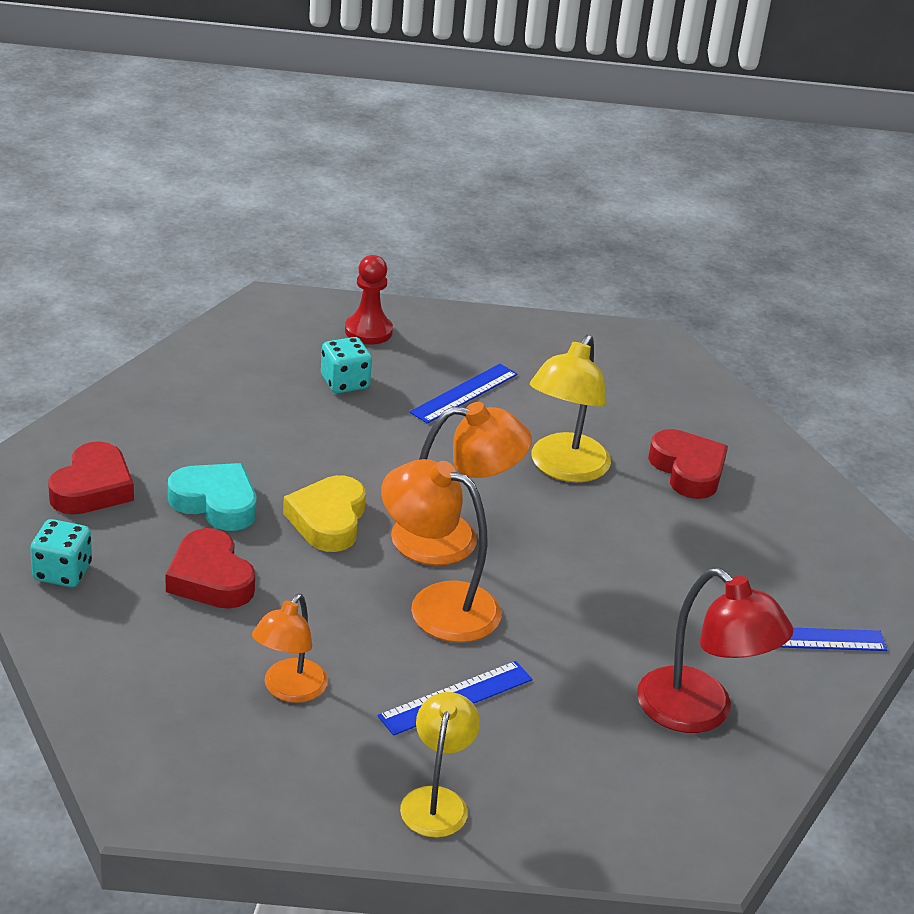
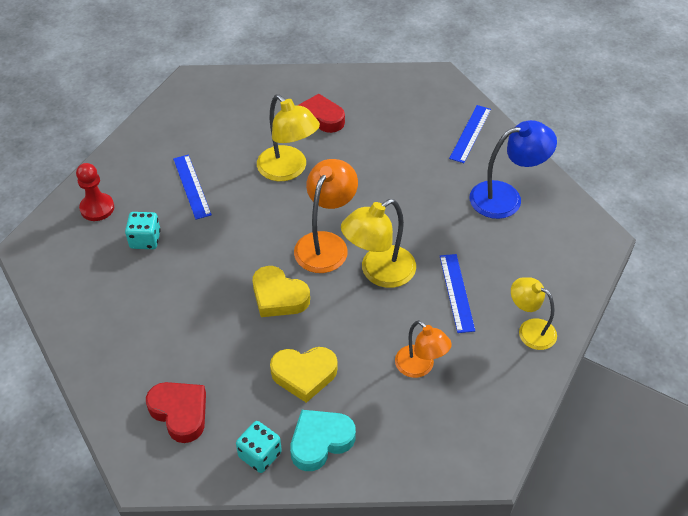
camera: 60 degrees left, 15 degrees up
(210, 578) = (304, 375): red heart -> yellow heart
(216, 503) = (232, 348): turquoise heart -> turquoise heart (320, 441)
(437, 605) = (379, 272): orange lamp -> yellow lamp
(699, 712) = (506, 197): red lamp -> blue lamp

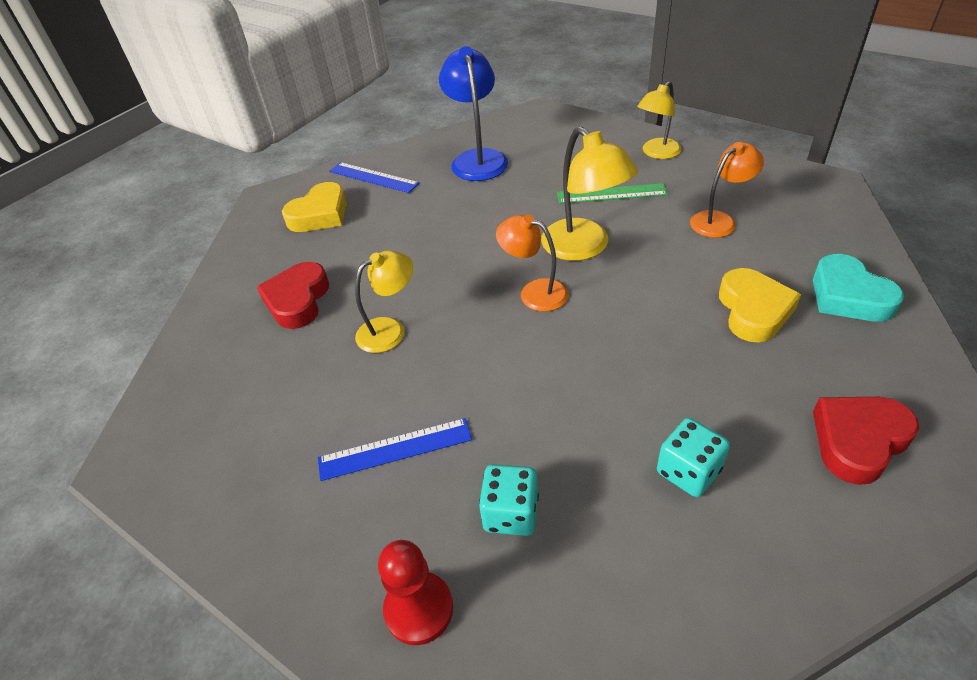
camera: 80 degrees left, 5 degrees down
(260, 455) = (891, 350): turquoise dice -> turquoise dice (688, 471)
(278, 296) = (628, 336): yellow heart -> yellow heart (320, 214)
(288, 170) = (390, 330): yellow lamp -> yellow lamp, size x0.66
(326, 243) = (534, 292): orange lamp -> orange lamp, size x0.66
(456, 292) = (611, 194): blue ruler -> green ruler

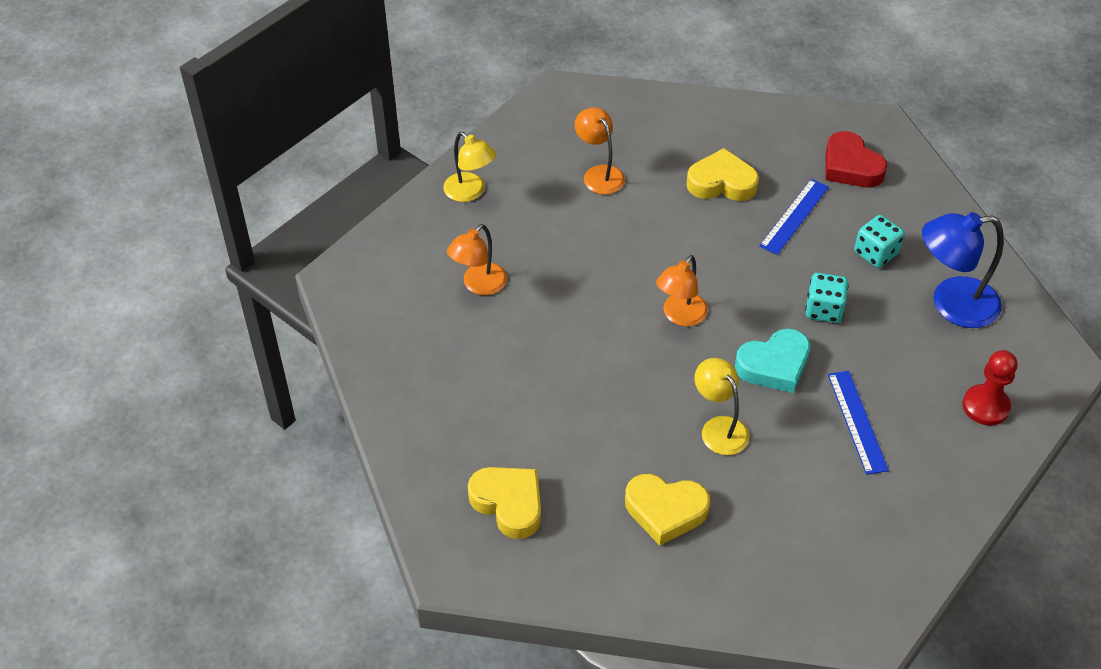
camera: 90 degrees left, 5 degrees up
(297, 300) = (665, 511): red heart -> yellow heart
(373, 177) = (440, 451): blue ruler -> blue ruler (794, 216)
(477, 159) = (431, 345): blue lamp -> blue lamp (951, 304)
(511, 513) = (912, 352): turquoise dice -> turquoise dice (824, 310)
(547, 171) = (479, 285): none -> orange lamp
(583, 248) = (621, 273): yellow lamp -> none
(611, 194) = (536, 239): green ruler -> none
(848, 296) = (712, 127): turquoise heart -> turquoise heart (774, 365)

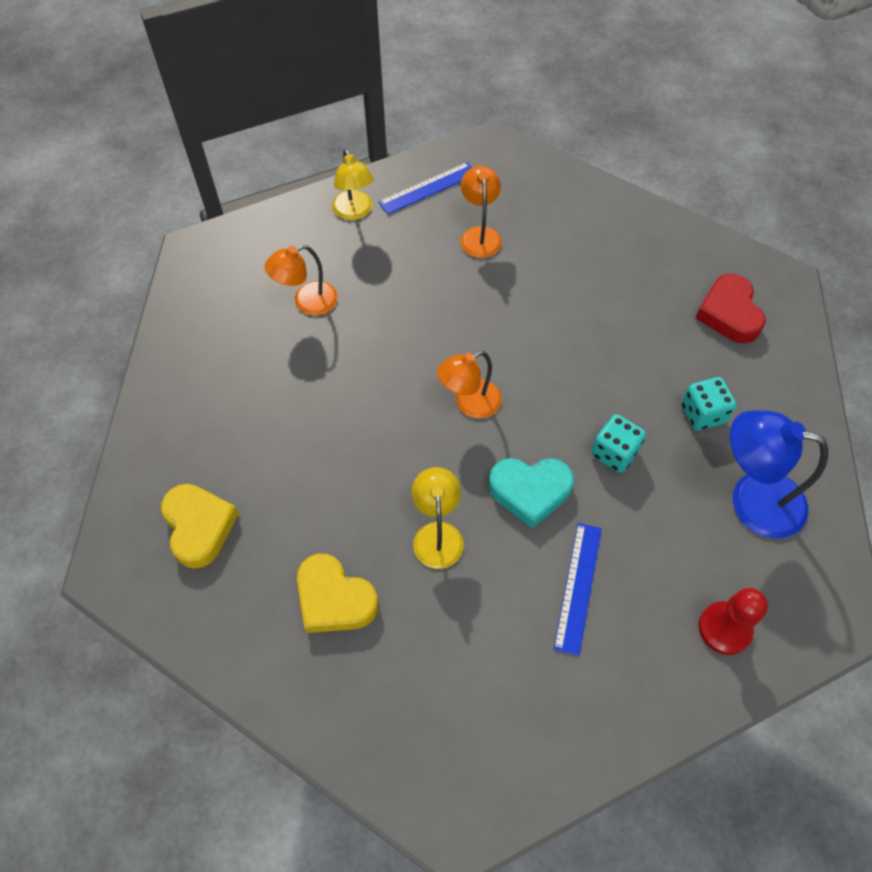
camera: 25 degrees right, 10 degrees up
(721, 182) = (590, 284): yellow heart -> none
(794, 216) = (641, 344): blue ruler -> blue ruler (428, 188)

